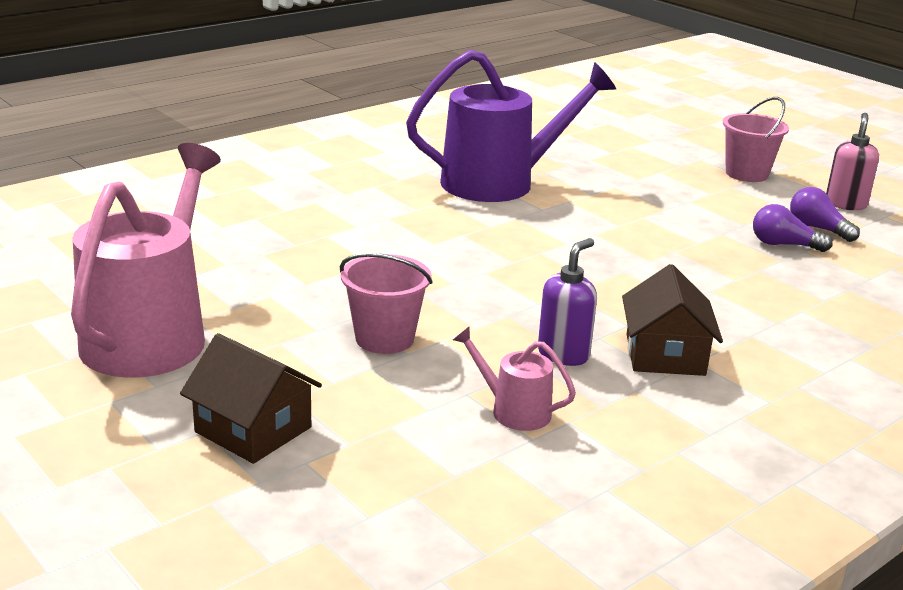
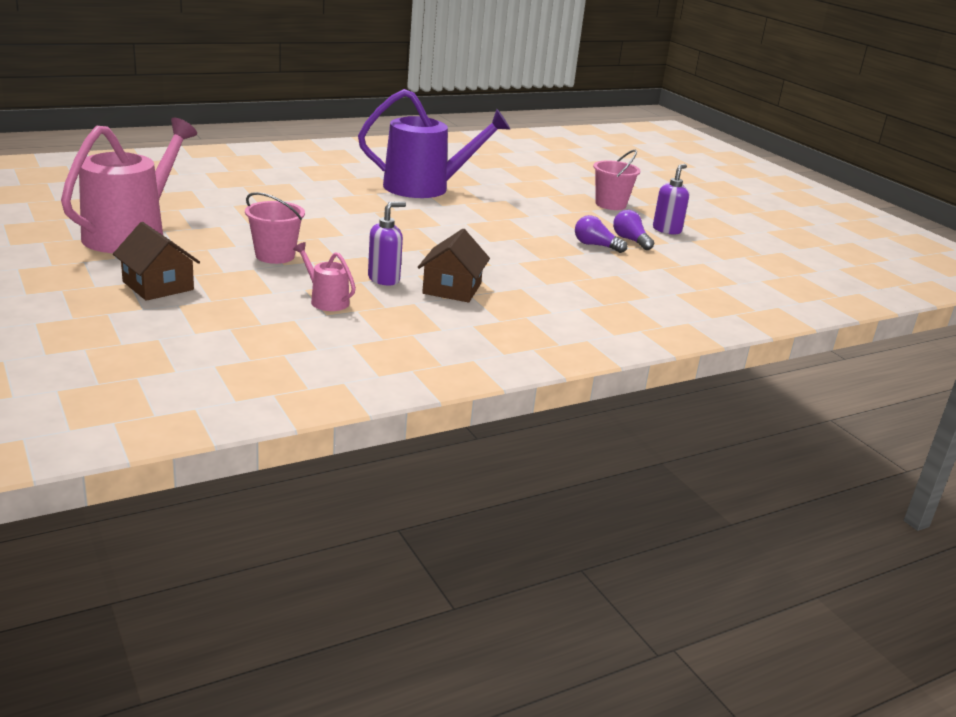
camera: 10 degrees right, 0 degrees up
(845, 204) = (667, 230): pink soap dispenser -> purple soap dispenser

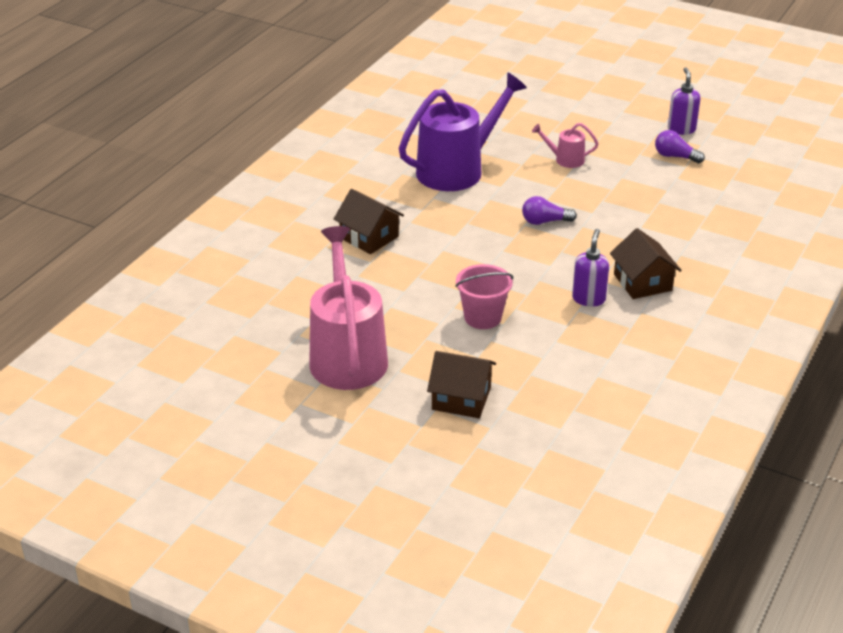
camera: 30 degrees left, 10 degrees up
(284, 193) = (369, 237): none -> brown house
(326, 300) = (587, 344): pink watering can -> pink watering can (565, 160)
(595, 245) = (662, 176): purple light bulb -> purple light bulb (545, 221)
(610, 204) = (607, 117): pink bucket -> none

